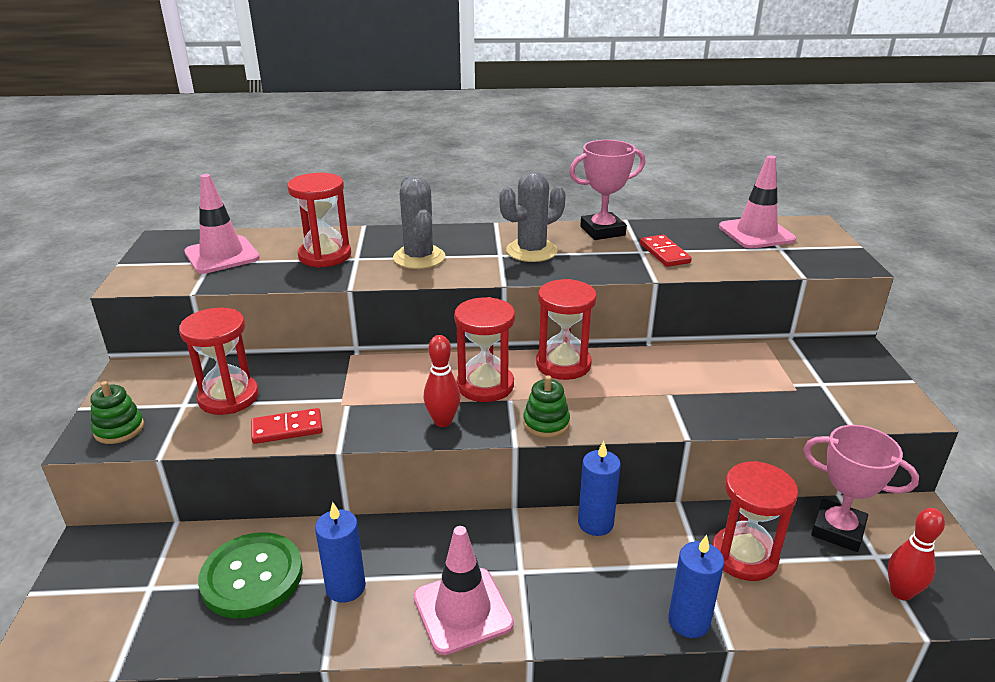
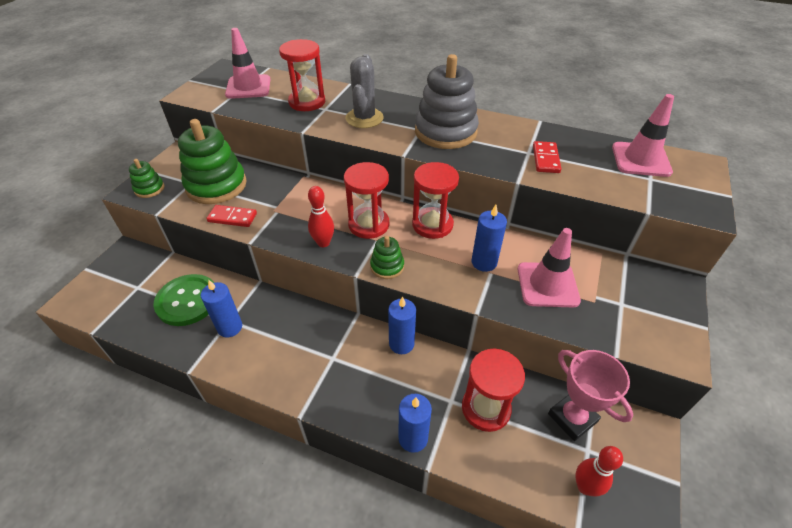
camera: 25 degrees right, 15 degrees up
(228, 397) = (216, 185): red hourglass -> green stacking toy
(462, 610) = (282, 369): pink traffic cone -> pink traffic cone (547, 285)
(531, 251) = (445, 132): grey cactus -> grey stacking toy
(602, 231) = (513, 127): pink trophy -> none
(653, 386) = (484, 262): none -> blue candle

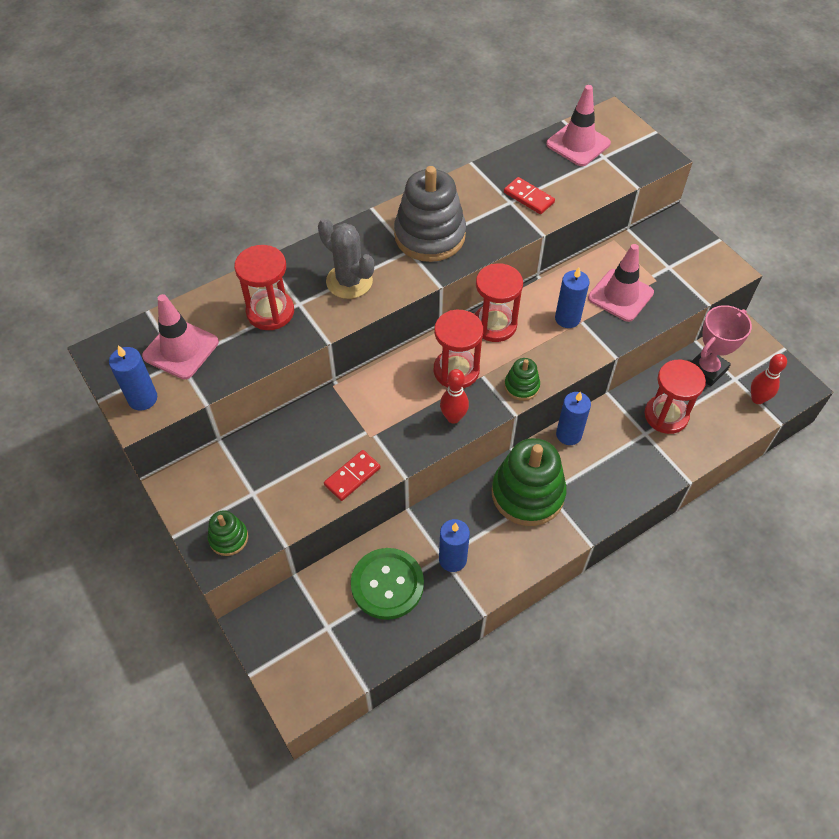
camera: 55 degrees left, 10 degrees up
(216, 185) = (280, 470): green stacking toy -> green stacking toy (527, 493)
(413, 438) = (660, 476): blue candle -> blue candle (142, 398)
(572, 418) = (707, 369): pink trophy -> pink trophy turned 45 degrees counterclockwise

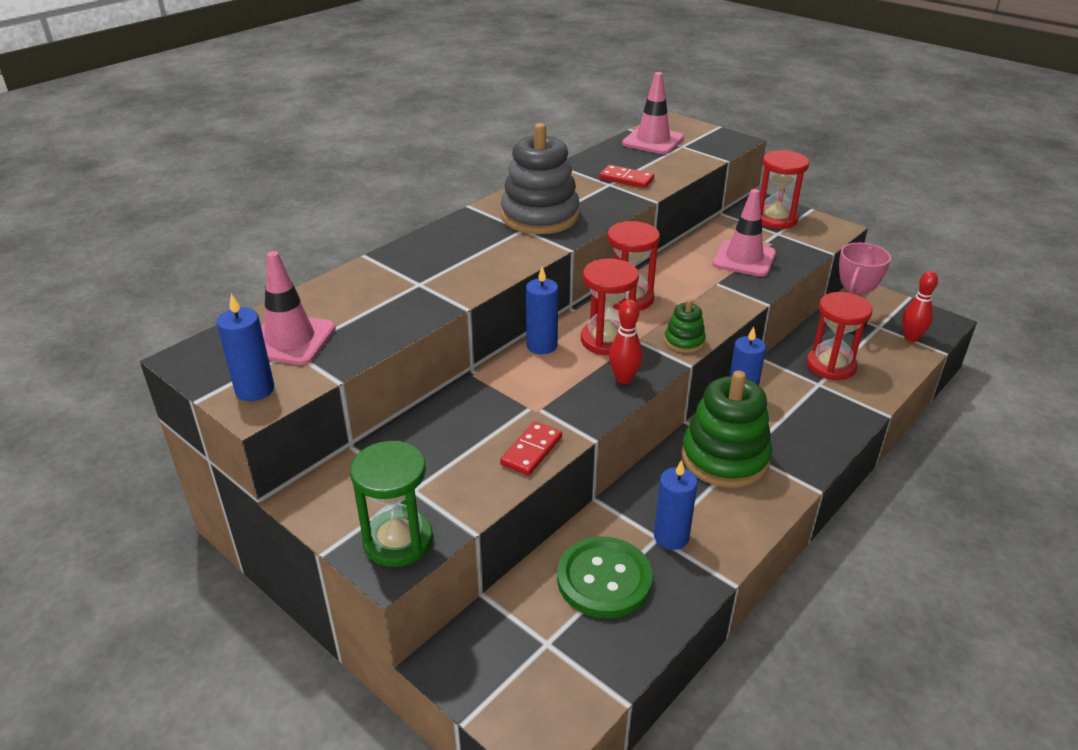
camera: 15 degrees left, 20 degrees down
(228, 538) = (398, 541): green stacking toy -> green hourglass
(270, 312) = (388, 294): red hourglass -> red hourglass (775, 219)
(349, 281) = (469, 259): grey cactus -> none
(567, 318) = (701, 283): blue candle -> blue candle (542, 346)

